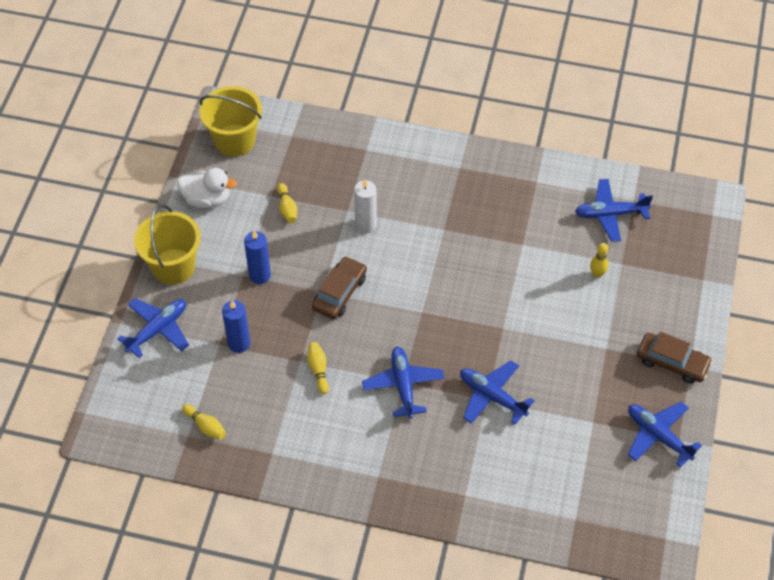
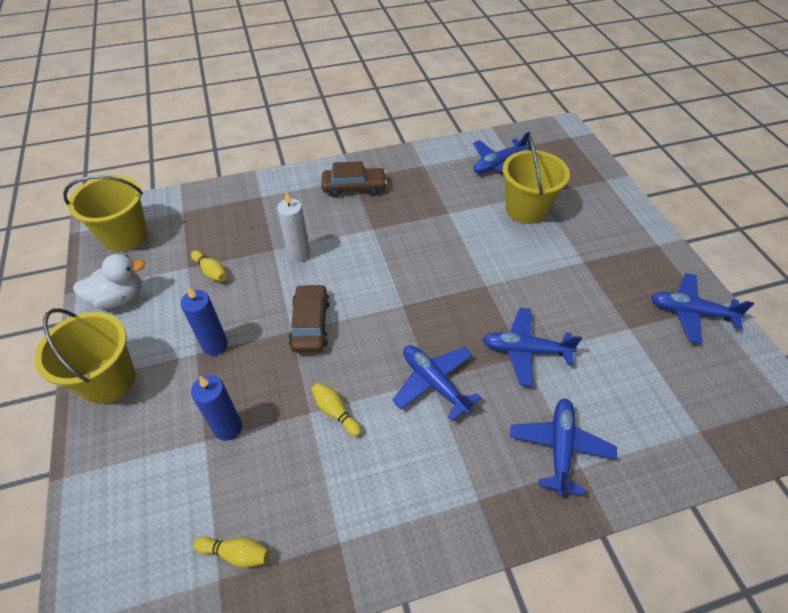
camera: 30 degrees left, 5 degrees down
(158, 330) = (118, 461): blue plane -> blue plane (560, 448)
(597, 274) = (526, 209): yellow bowling pin -> yellow bucket
(672, 362) = (643, 248): brown car -> brown car (354, 187)

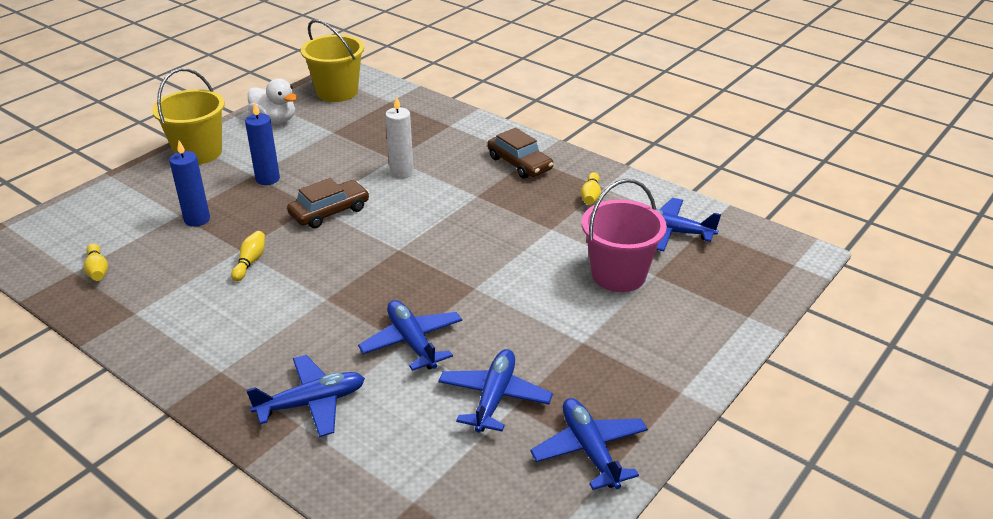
camera: 55 degrees right, 15 degrees down
(211, 271) = (339, 143): yellow bowling pin -> yellow bowling pin (590, 196)
(434, 383) = (323, 301): blue plane -> blue plane (494, 397)
(526, 209) = (618, 275): yellow bucket -> pink bucket

